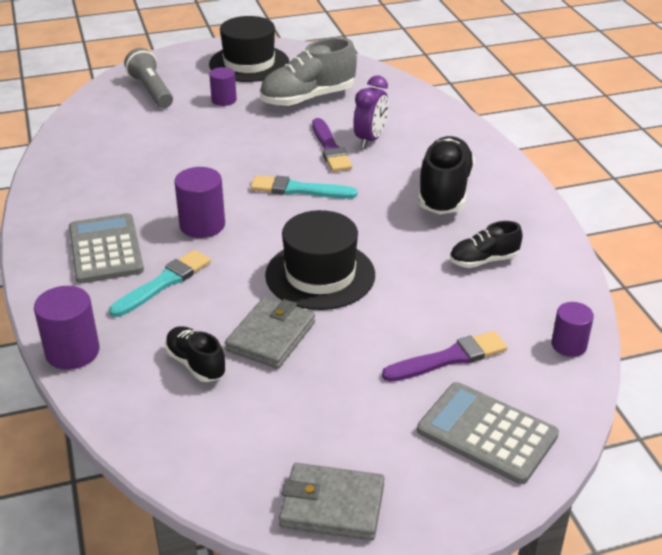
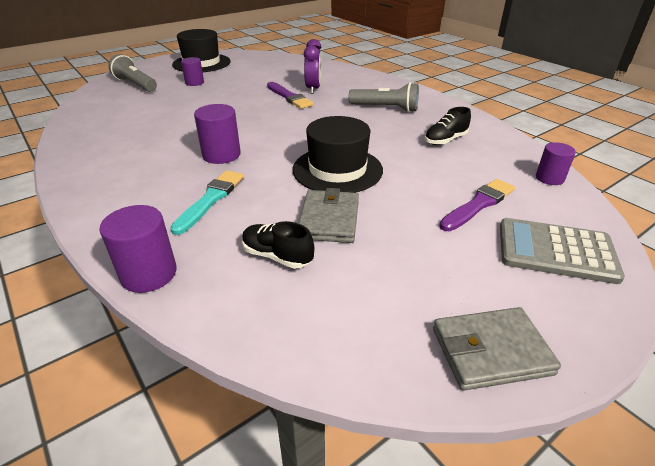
camera: 20 degrees left, 0 degrees up
(105, 249) = (144, 185): grey calculator -> none
(299, 189) = (283, 122): turquoise brush -> none
(308, 99) = (255, 75): grey shoe -> none
(444, 192) = (385, 108): black shoe -> grey flashlight

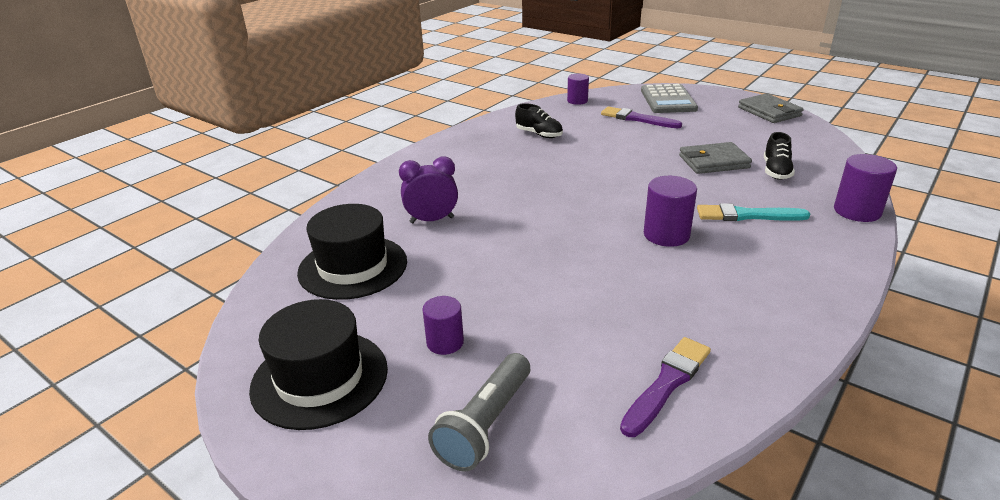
camera: 105 degrees left, 5 degrees down
(289, 97) = (471, 231): purple brush -> purple brush (667, 384)
(337, 169) = (637, 170): black hat -> black hat (353, 267)
(385, 108) = (477, 167): grey flashlight -> none

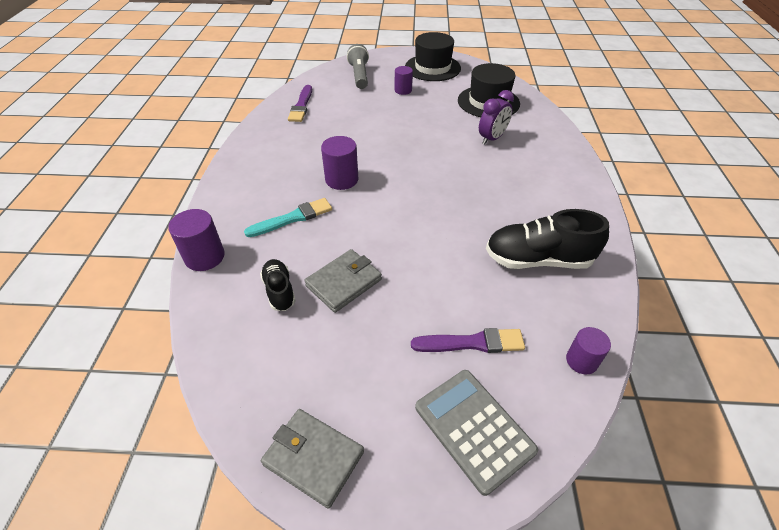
camera: 145 degrees right, 15 degrees up
(539, 134) = (538, 260): black shoe -> black shoe, size x1.78

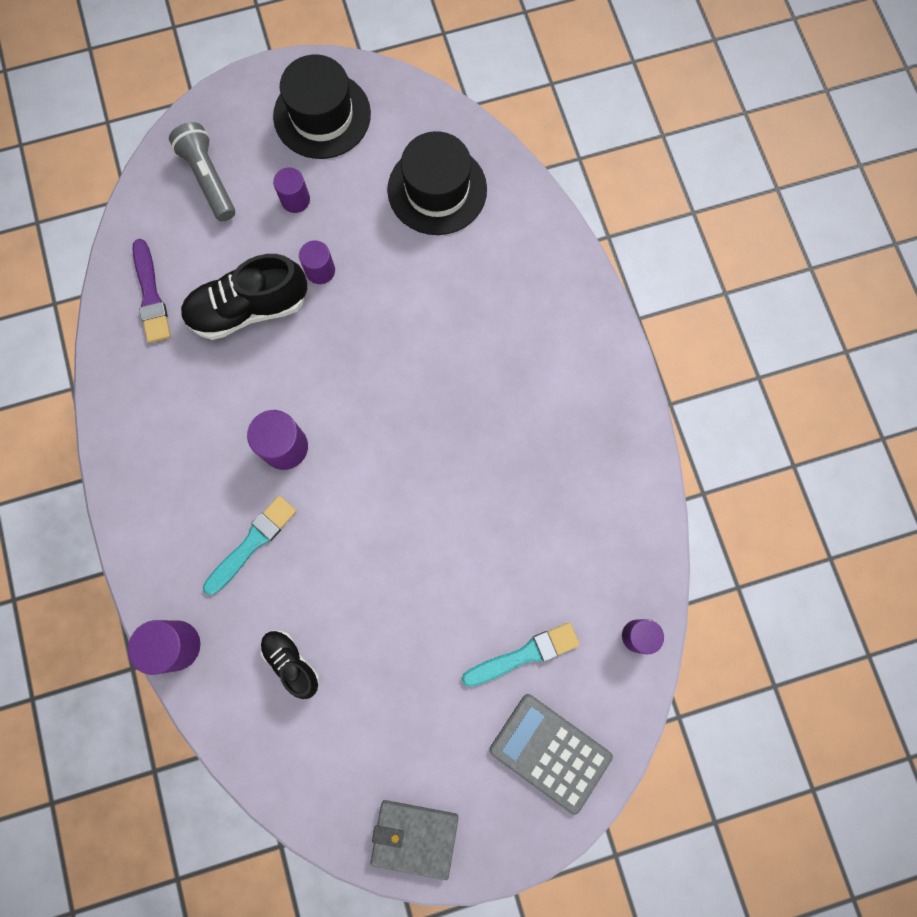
camera: 20 degrees left, 30 degrees up
(344, 283) = (359, 623): grey wallet -> none
(404, 116) = (320, 270): none -> purple cylinder
(472, 343) = (524, 654): purple brush -> turquoise brush
(492, 138) = (463, 284): purple clock -> none
(538, 260) = (570, 507): black shoe -> black shoe (249, 309)

